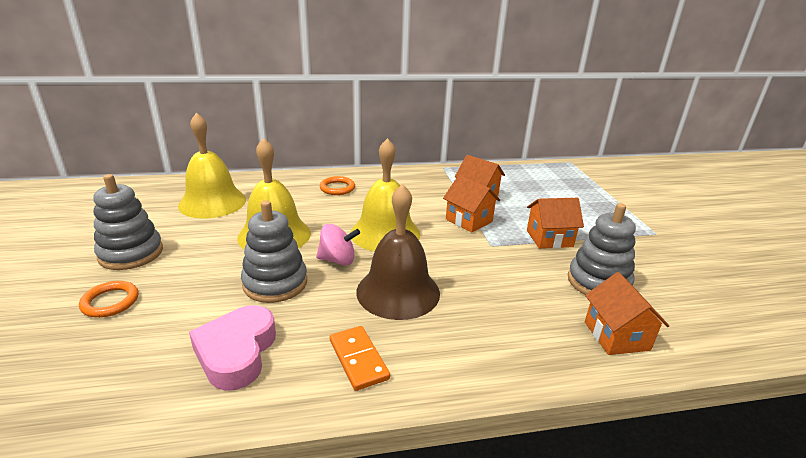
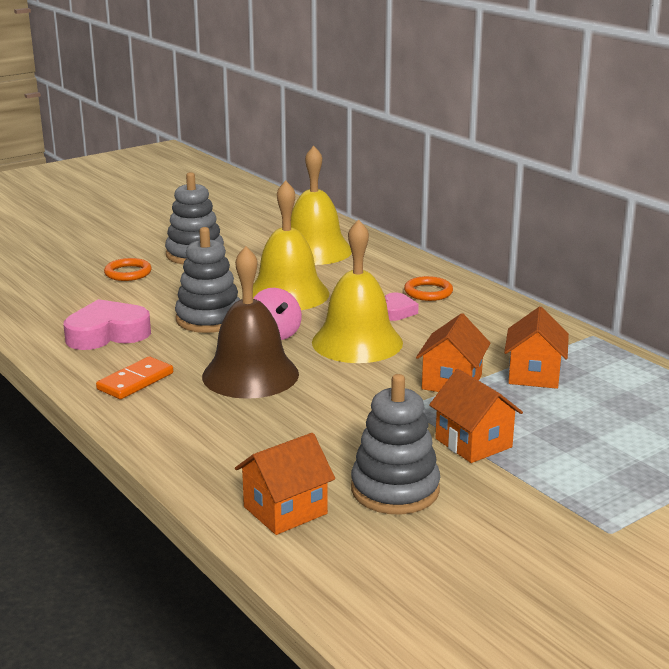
camera: 65 degrees right, 5 degrees down
(354, 206) = (397, 311): none -> pink heart

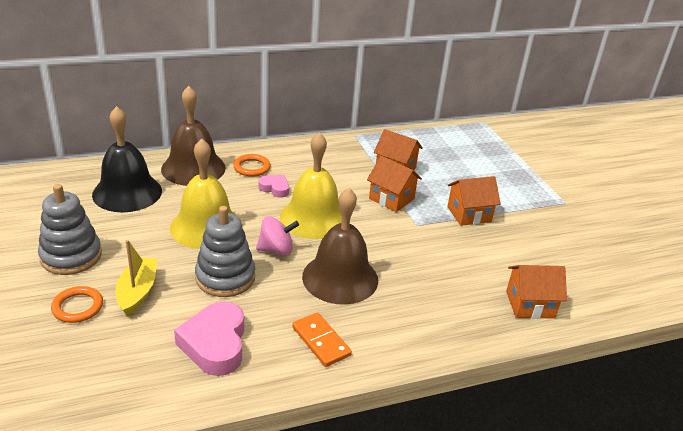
camera: 75 degrees left, 10 degrees up
(162, 289) = (137, 292): none -> yellow boat
(285, 510) = (530, 304): orange house -> orange house turned 75 degrees counterclockwise
(314, 250) = (127, 192): yellow bell -> black bell
(392, 266) = (193, 168): none -> brown bell
(395, 490) = (514, 256): grey stacking toy -> none

